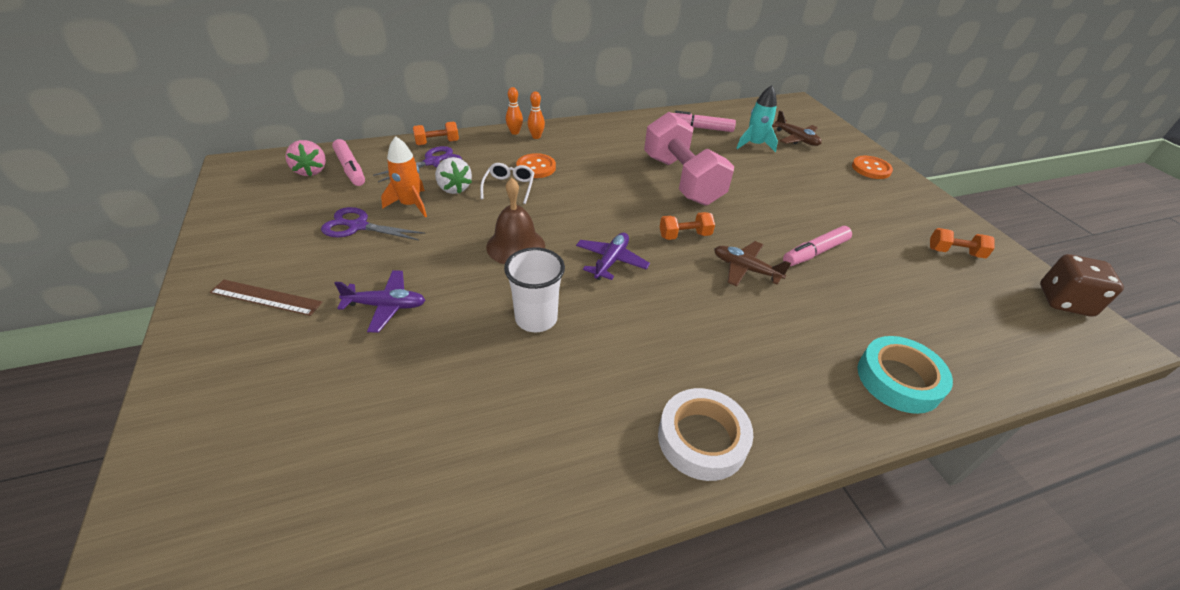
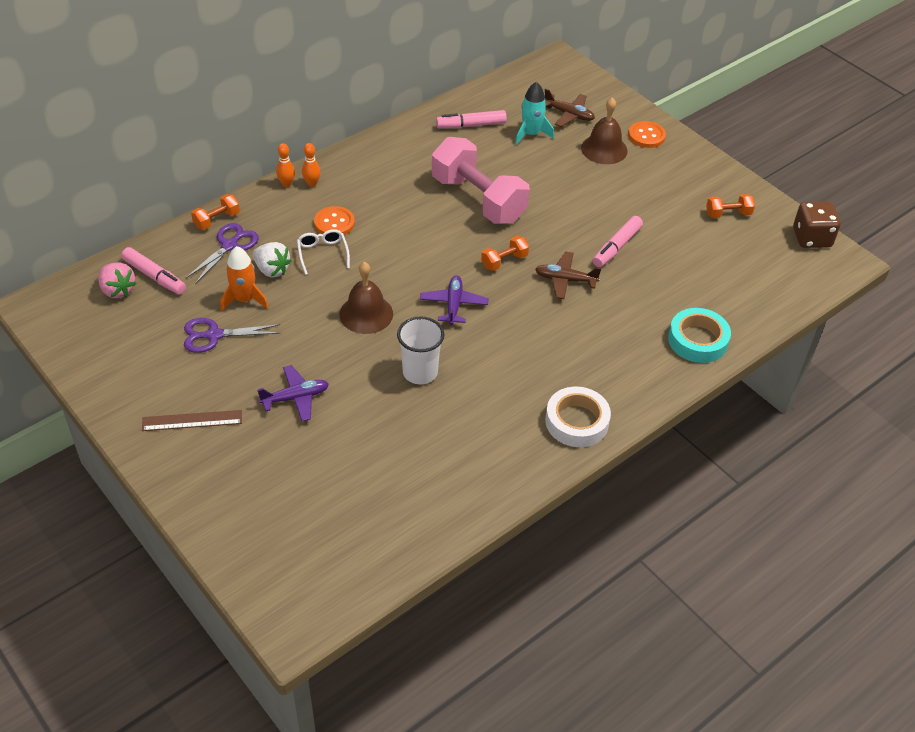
camera: 20 degrees left, 5 degrees up
(824, 169) = (604, 149): none -> brown bell

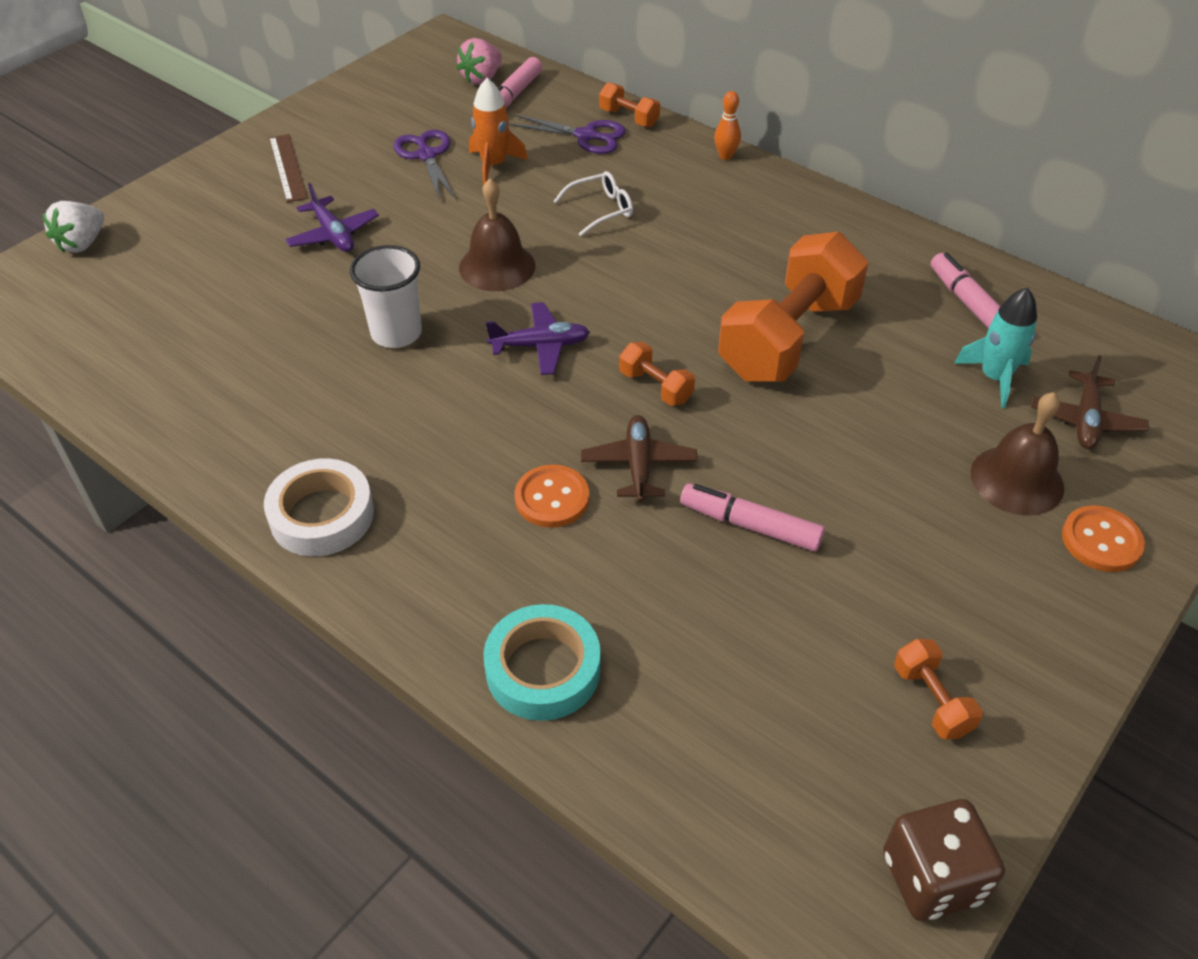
camera: 80 degrees right, 0 degrees up
(272, 270) = (554, 175): white strawberry -> white strawberry (82, 243)
(312, 183) = (737, 176): orange bowling pin -> none
(334, 223) = (666, 209): orange button -> orange button (552, 498)
(478, 199) = (788, 338): pink dumbbell -> orange dumbbell

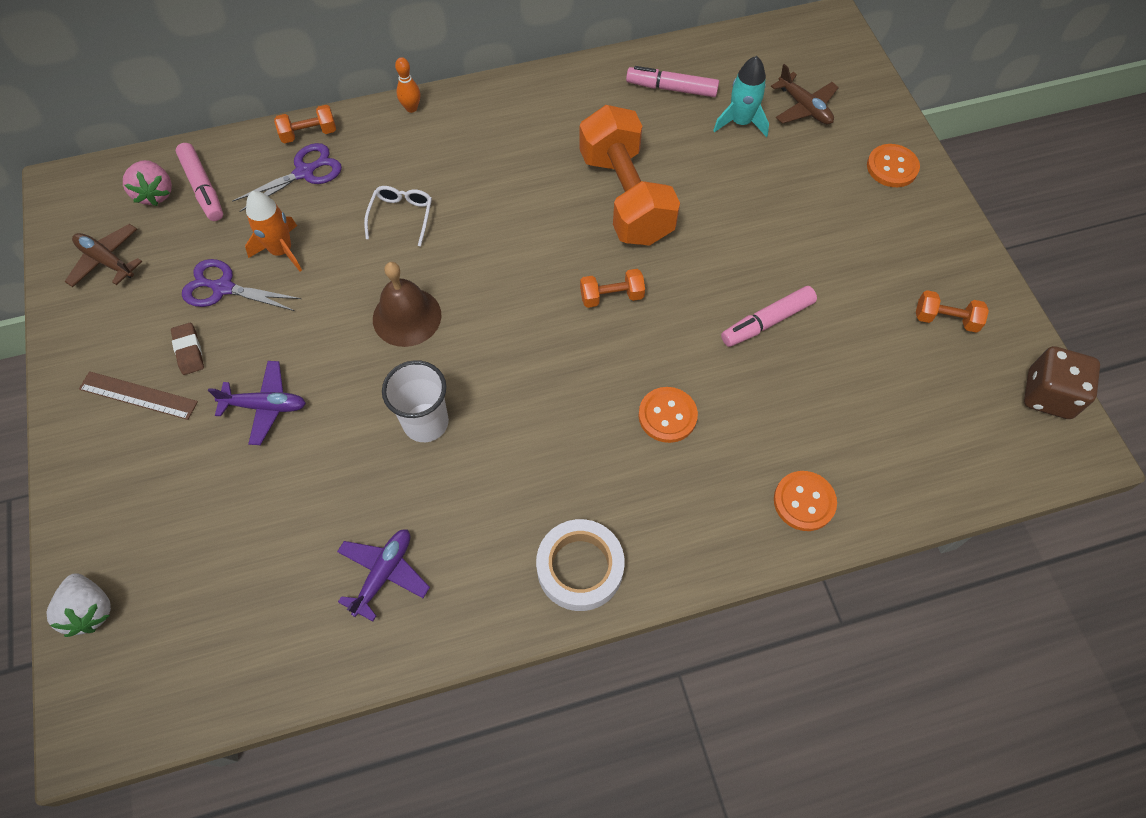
camera: 55 degrees left, 15 degrees up
(350, 170) = (189, 351): none -> brown eraser
(540, 346) = (517, 339): purple plane -> purple plane (384, 574)
(543, 669) = (804, 501): turquoise tape -> orange button
(638, 465) = (674, 349): brown plane -> brown plane (107, 261)
(1017, 480) = (824, 171): brown bell -> none

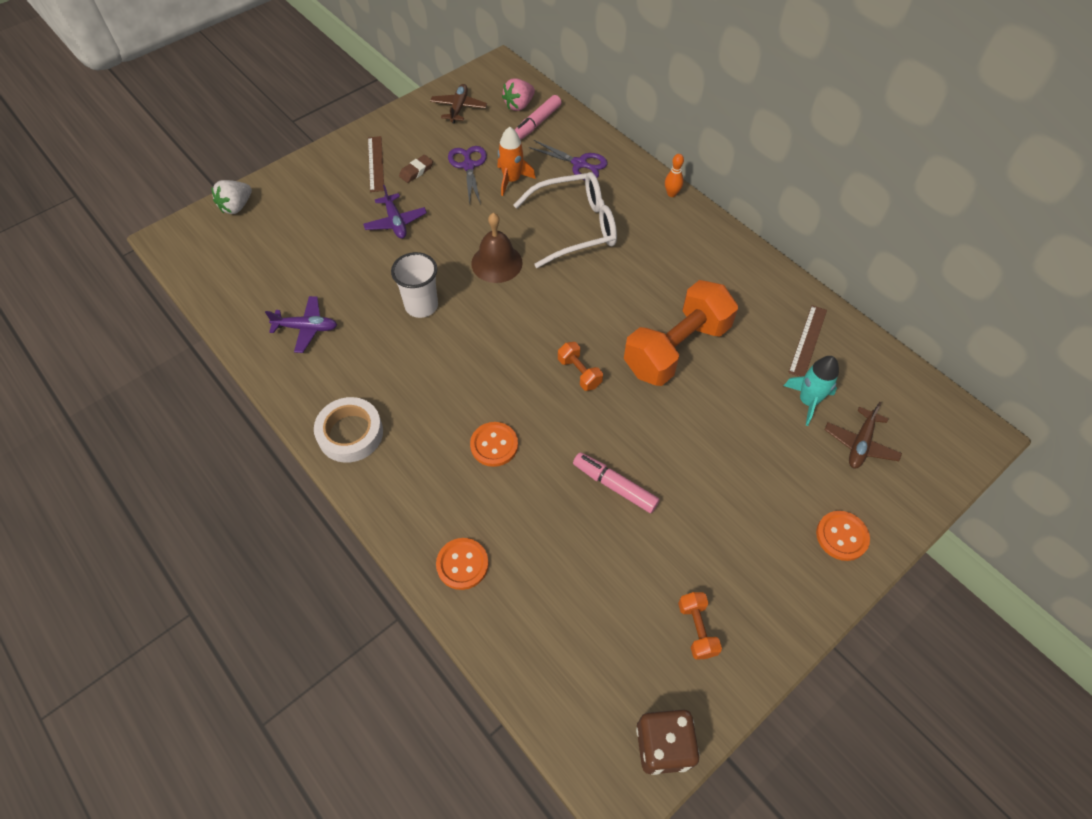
camera: 65 degrees right, 5 degrees down
(309, 134) = (612, 152): orange dumbbell -> none
(401, 216) = (575, 227): white glasses -> white glasses, size x2.04
(671, 89) = (807, 341): pink marker -> brown ruler

